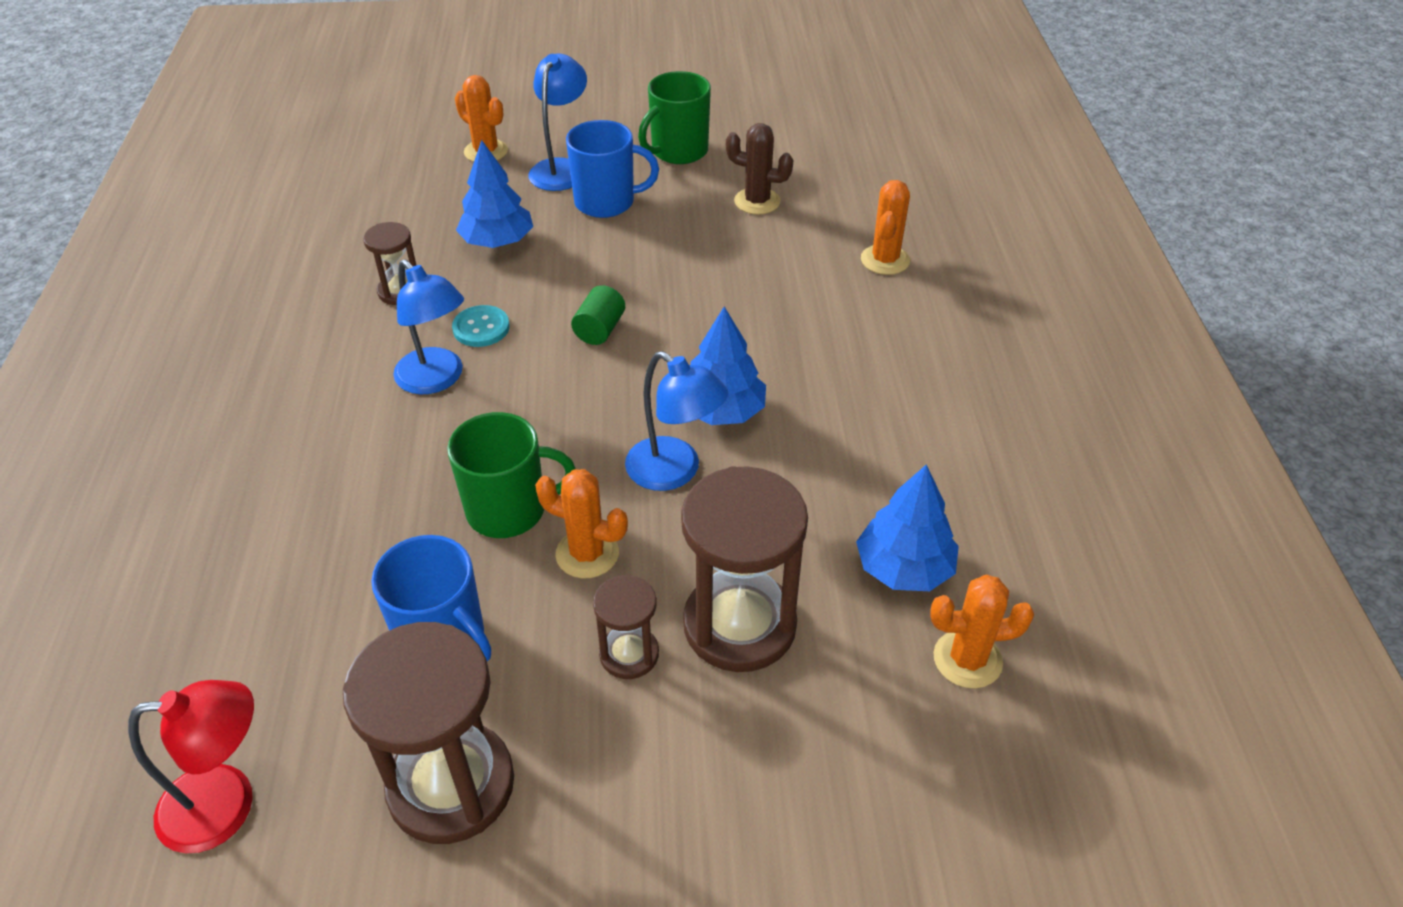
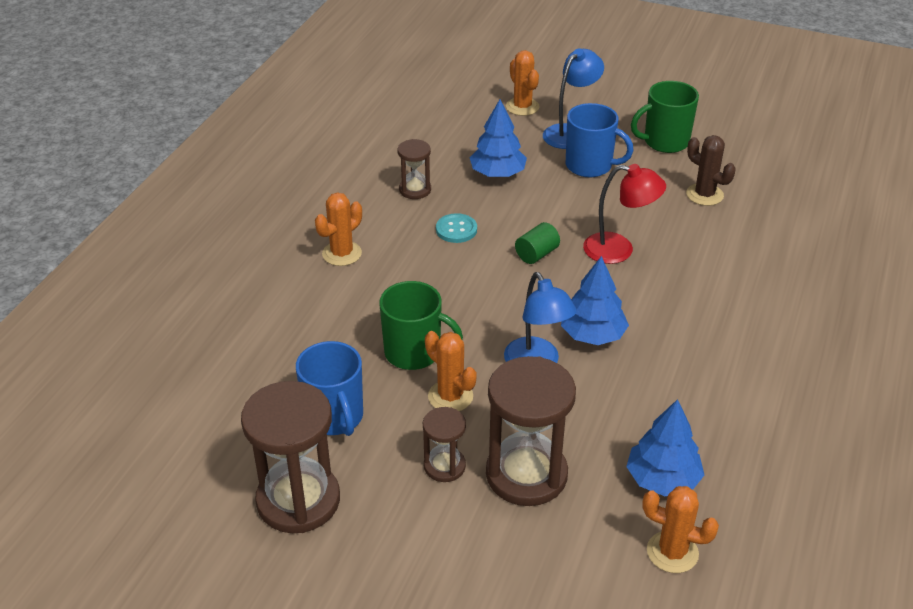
camera: 25 degrees right, 5 degrees down
(227, 804) = (170, 463): red lamp -> red lamp (619, 250)
(437, 380) = (410, 255): blue lamp -> none
(885, 260) = (780, 265): orange cactus -> orange cactus (342, 254)

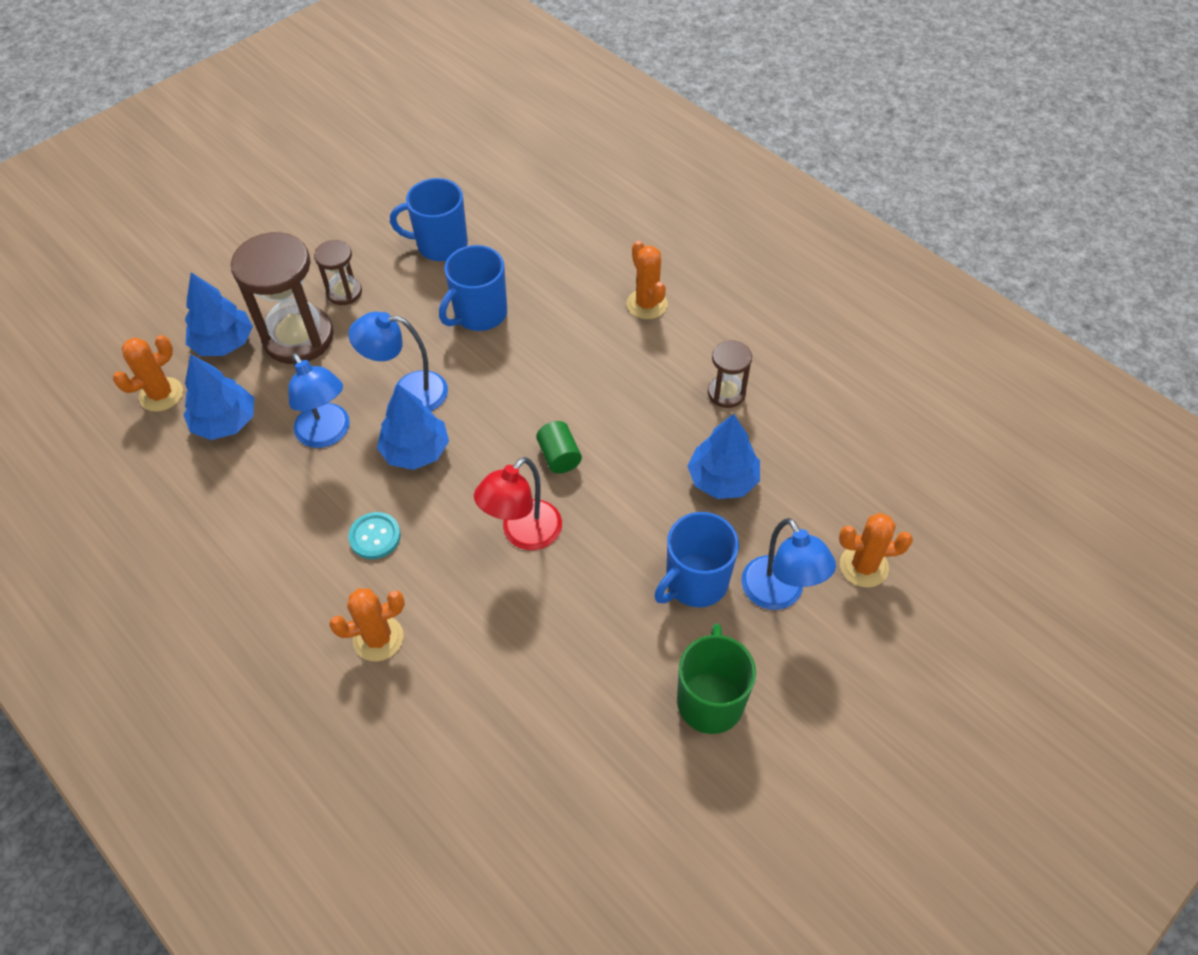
camera: 115 degrees right, 15 degrees up
(298, 500) = (374, 206): brown hourglass -> none
(414, 353) = (479, 314): green mug -> blue mug
(450, 396) = (412, 320): orange cactus -> orange cactus (378, 638)
(456, 229) = (637, 404): turquoise button -> turquoise button (375, 536)
(574, 535) = (224, 343): none -> blue tree
(619, 398) = (327, 434): none -> blue lamp
(704, 195) = (574, 681): brown cactus -> none

